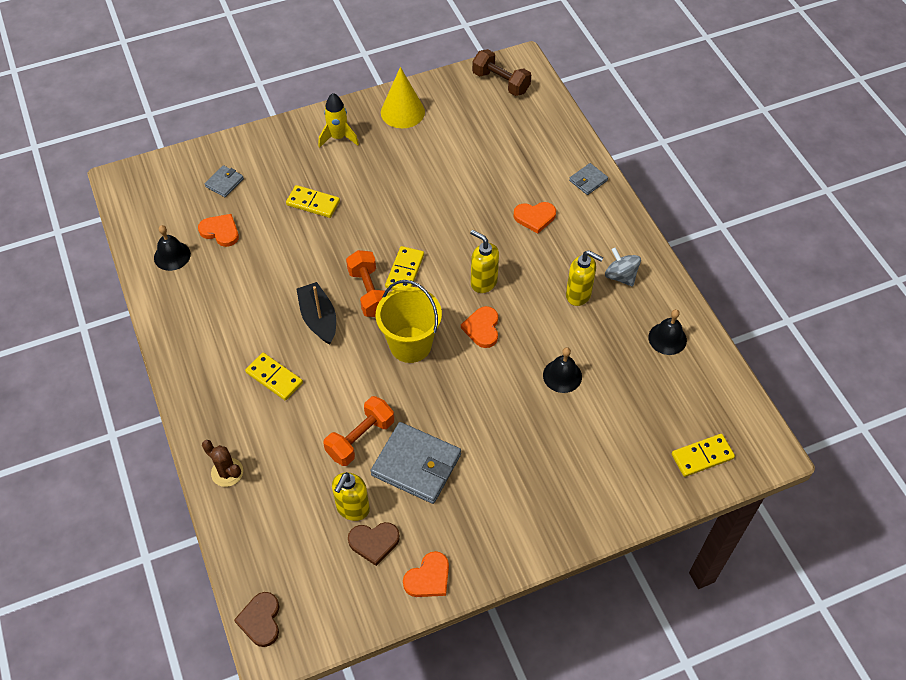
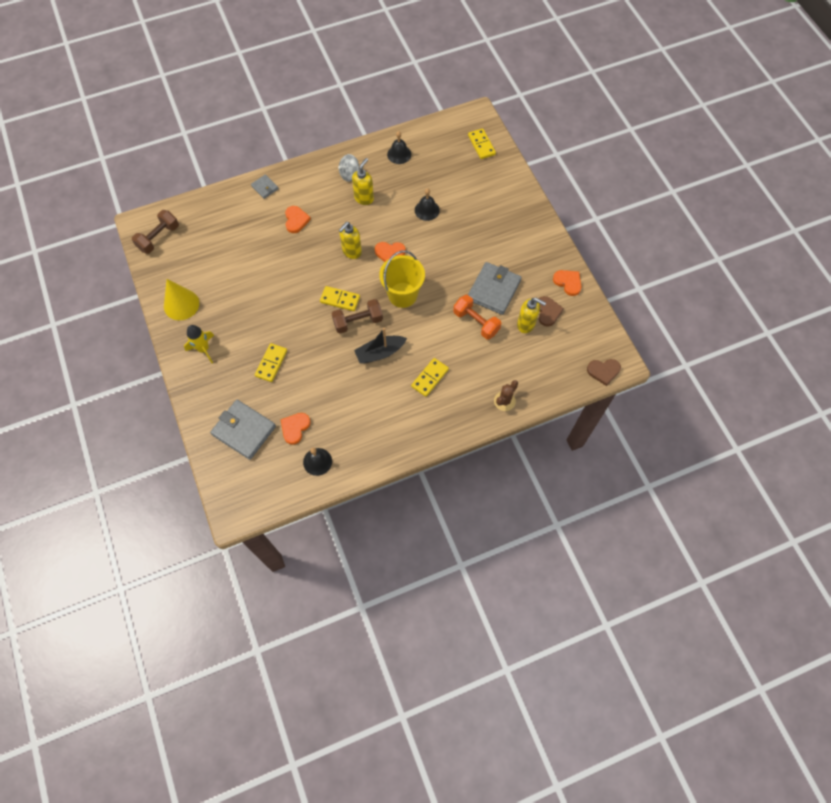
camera: 90 degrees left, 10 degrees up
(224, 183) = (244, 430): grey wallet -> grey wallet, size x2.01
(369, 292) = (358, 321): orange dumbbell -> brown dumbbell

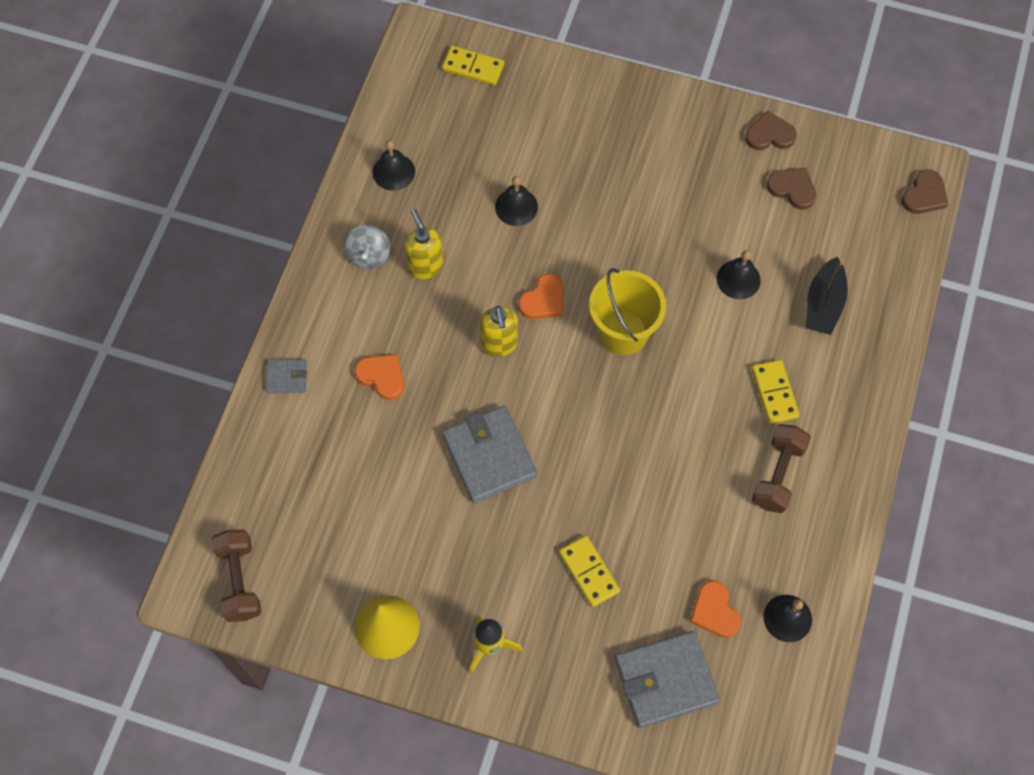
camera: 50 degrees left, 0 degrees up
(340, 299) = (562, 413): yellow domino -> none
(358, 321) = (617, 416): brown dumbbell -> brown dumbbell (778, 475)
(380, 353) = (687, 424): black boat -> black boat (823, 304)
(476, 322) = (738, 279): orange dumbbell -> black bell
(493, 290) = (708, 223): grey wallet -> grey wallet (489, 456)
(504, 401) = (877, 333): brown cactus -> none
(526, 324) = (790, 226): yellow soap dispenser -> none
(568, 282) = (769, 135): orange heart -> brown heart

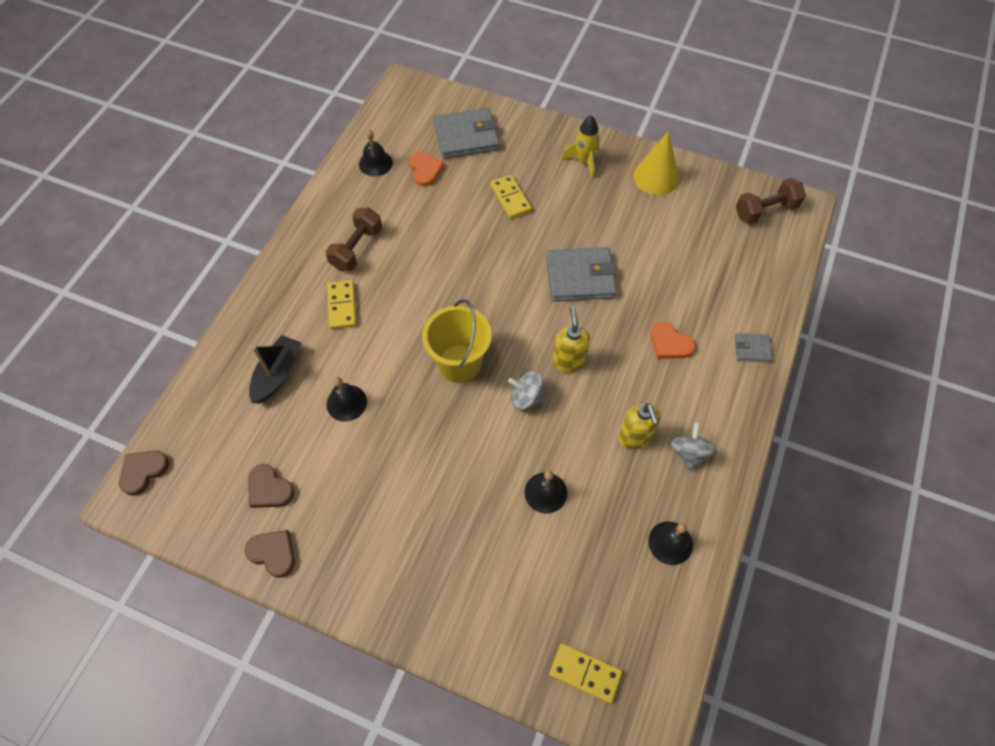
camera: 175 degrees left, 5 degrees down
(240, 580) = (765, 210): brown dumbbell -> brown dumbbell turned 75 degrees clockwise
(489, 456) = (580, 277): grey wallet -> grey wallet turned 75 degrees counterclockwise
(543, 300) = (526, 398): orange heart -> grey spinning top
(769, 135) = (273, 553): brown heart -> brown heart turned 150 degrees counterclockwise

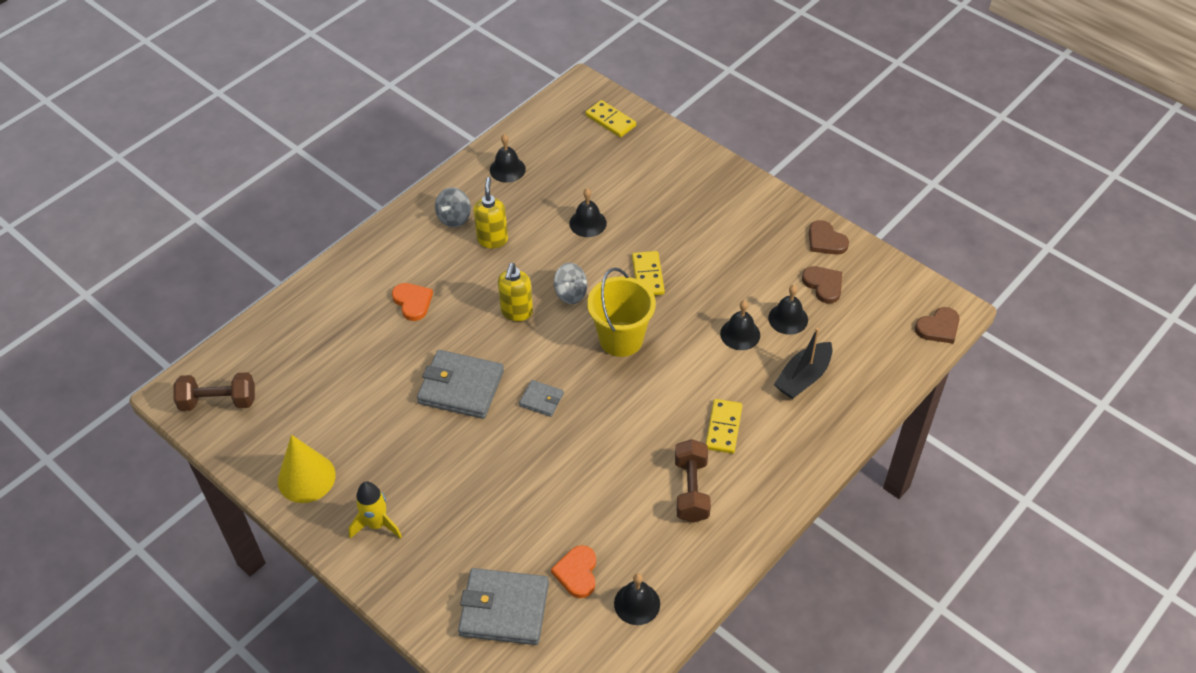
camera: 160 degrees left, 10 degrees down
(301, 435) = (788, 318): none -> black bell
(356, 248) = (691, 490): brown dumbbell -> brown dumbbell turned 45 degrees counterclockwise
(510, 198) = (490, 501): yellow domino -> yellow domino (648, 275)
(752, 349) = (341, 277): grey wallet -> grey wallet (541, 400)

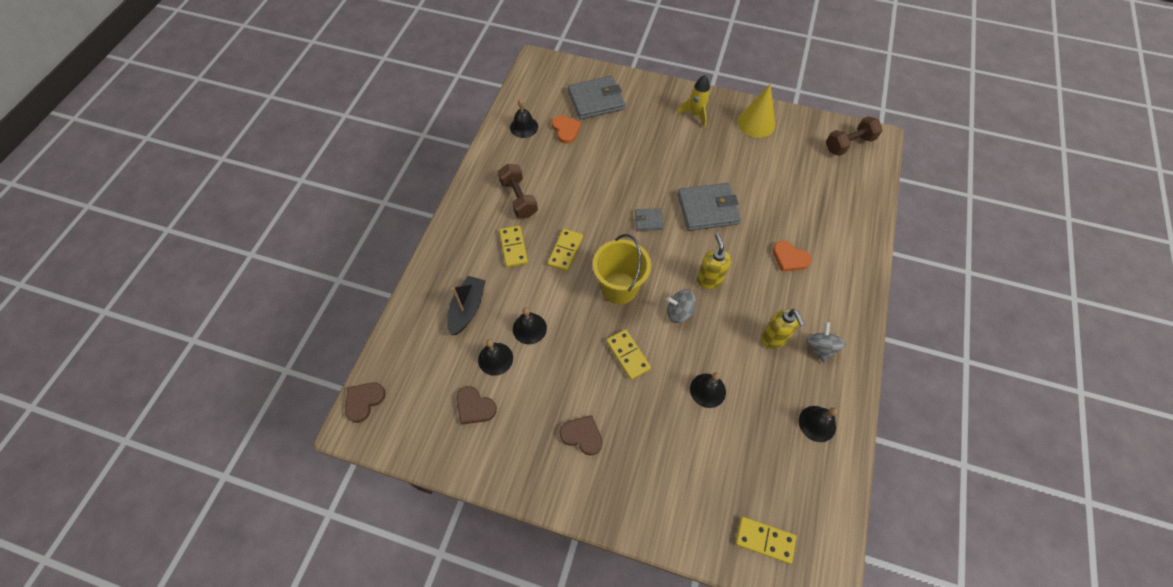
camera: 155 degrees right, 10 degrees up
(662, 400) = (565, 251): none -> yellow domino
(825, 240) = (486, 461): brown heart -> brown heart (582, 435)

